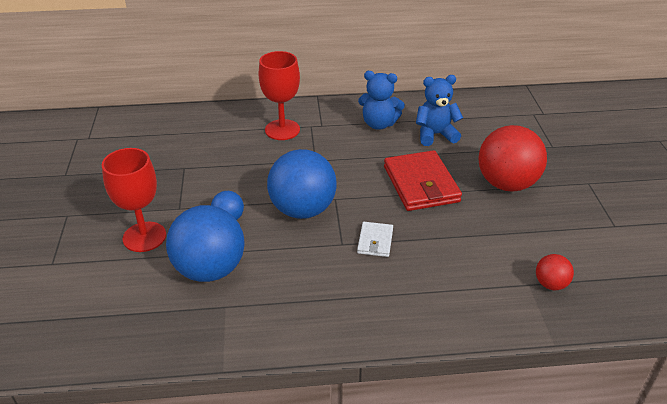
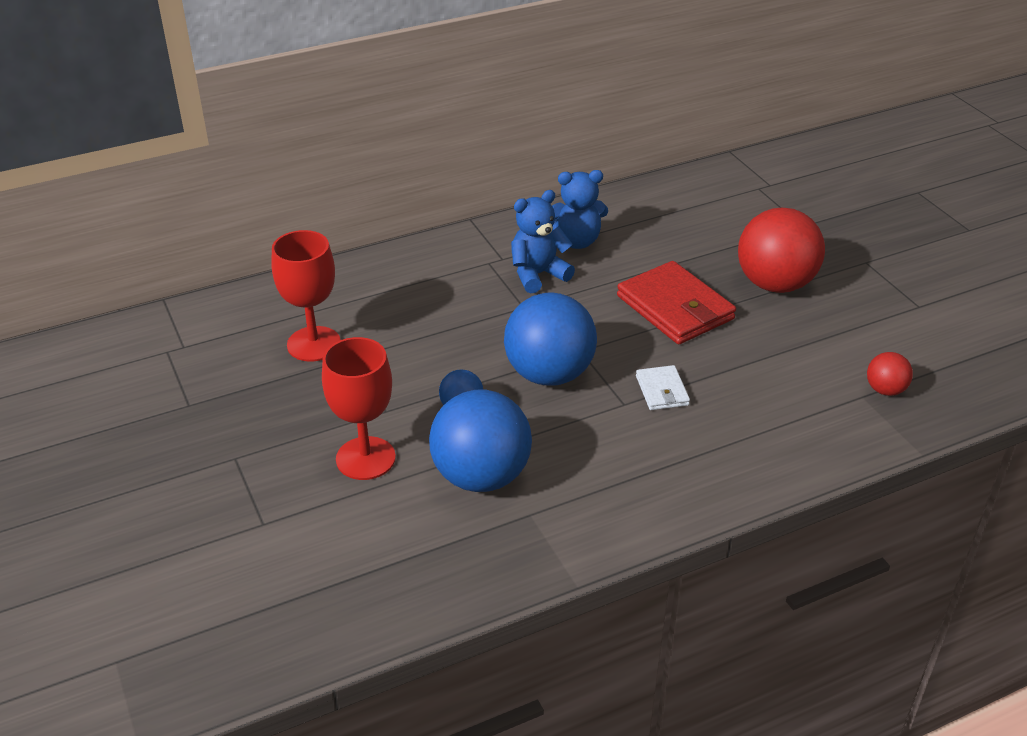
camera: 20 degrees left, 0 degrees up
(282, 130) = (454, 276): red goblet -> red goblet (314, 344)
(435, 135) = (655, 240): blue teddy bear -> blue teddy bear (538, 274)

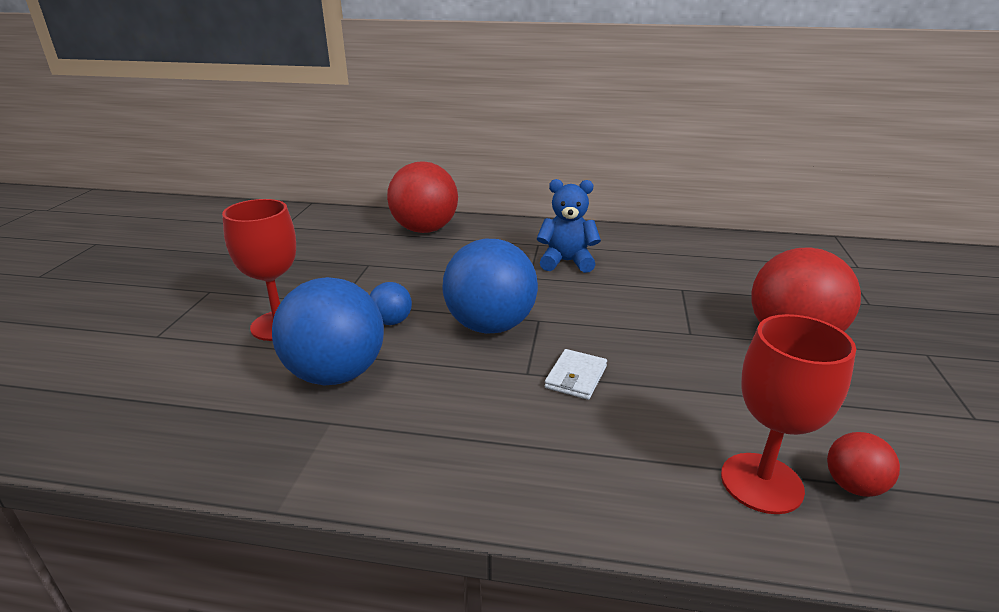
camera: 35 degrees right, 10 degrees down
(314, 344) = (355, 249): red goblet -> red goblet (761, 483)
(353, 288) = (425, 230): none -> red ball
(576, 241) = (624, 252): blue teddy bear -> none
(675, 308) = (663, 320): red wallet -> none

